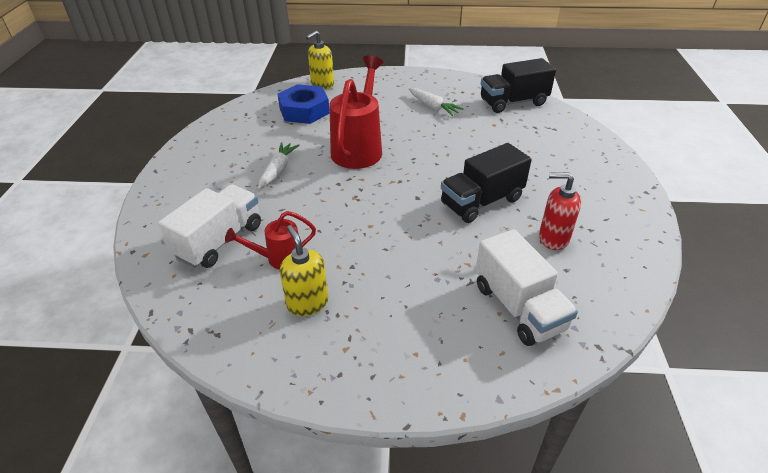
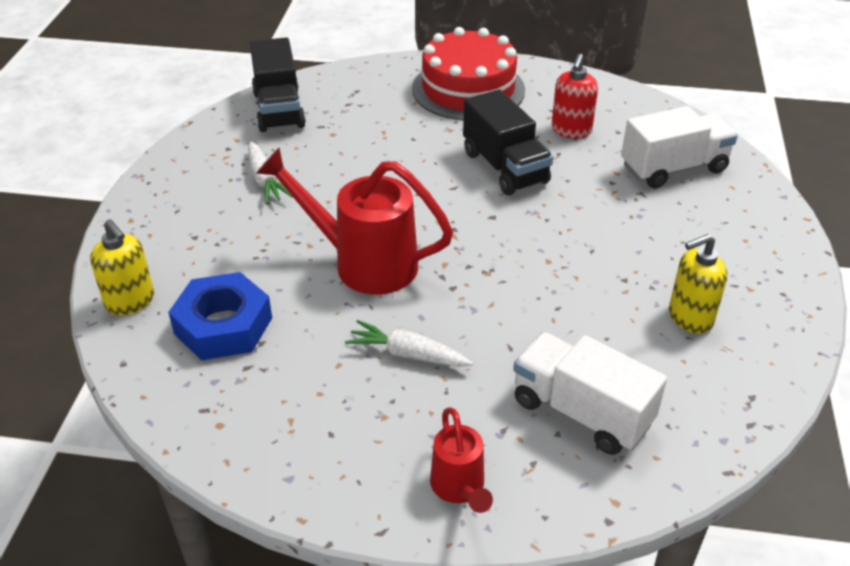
camera: 85 degrees left, 0 degrees up
(279, 258) = (615, 345): red watering can -> red watering can (459, 488)
(433, 107) = (265, 180): white carrot -> white carrot turned 105 degrees clockwise
(588, 179) = (468, 89): none -> red cake

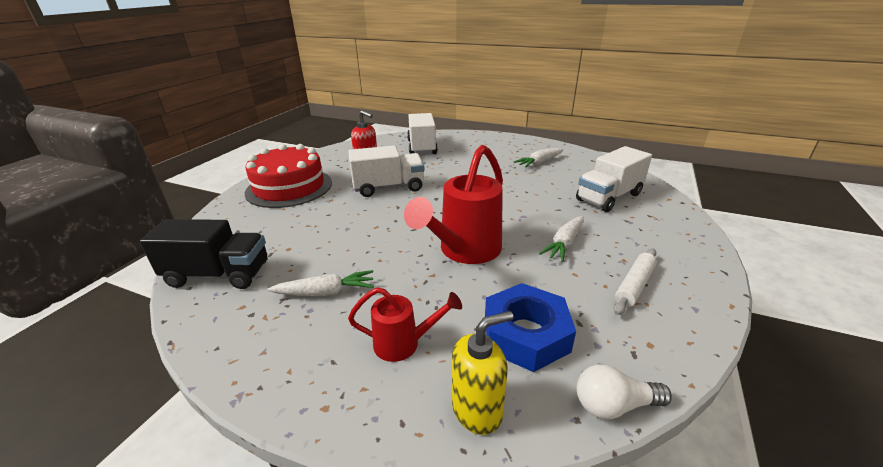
camera: 75 degrees left, 10 degrees down
(138, 388) = (614, 405): none -> white light bulb
(325, 421) = (634, 285): none -> white rolling pin
(459, 488) = (677, 240): red watering can -> red watering can (403, 343)
(505, 167) = (388, 187): black truck -> white truck
(690, 318) = (539, 163): yellow soap dispenser -> white carrot

